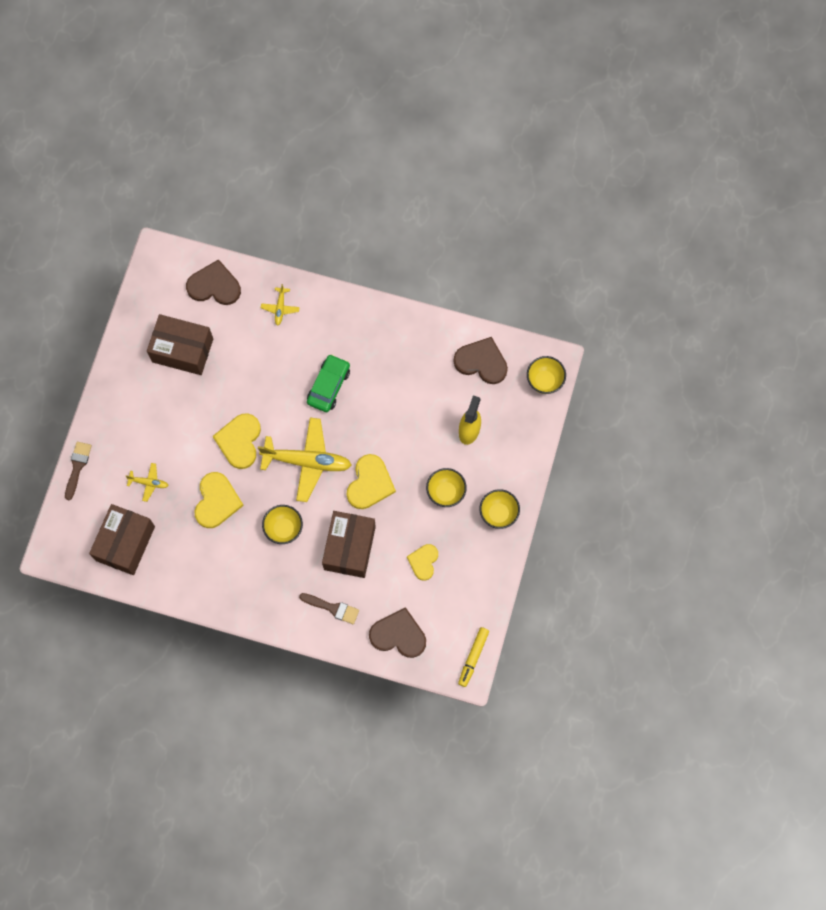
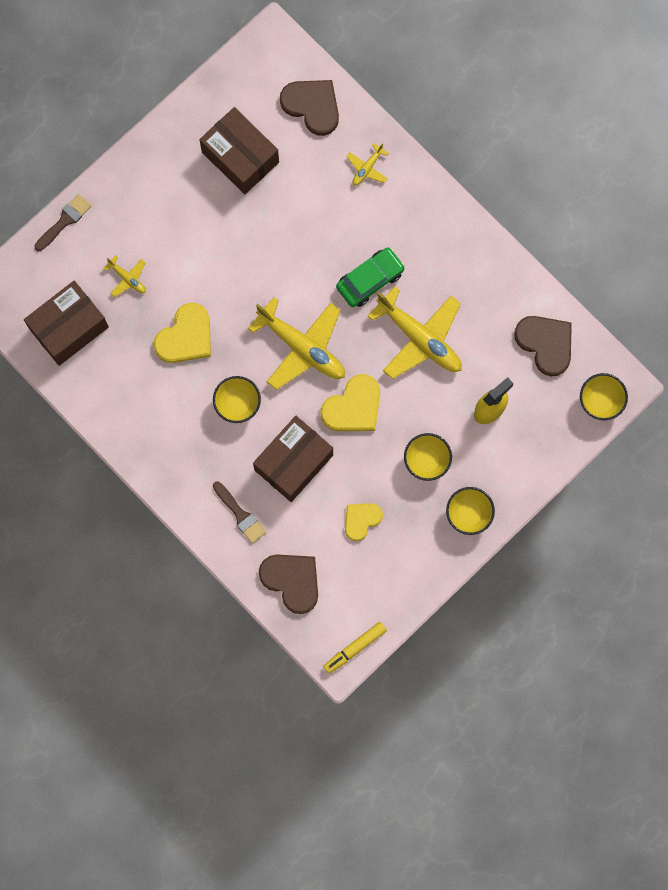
camera: 30 degrees right, 5 degrees up
(239, 441) = (244, 286): yellow heart -> none
(389, 407) = (420, 338): none -> yellow plane

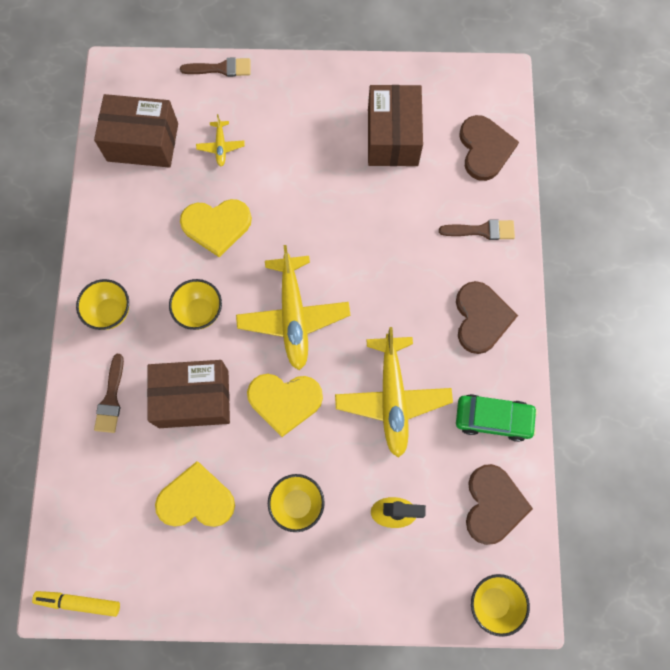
camera: 45 degrees right, 5 degrees down
(292, 581) = (92, 492): brown heart -> brown heart (481, 318)
(361, 520) = (196, 499): yellow heart -> yellow heart, size x1.55
(367, 168) = (482, 230): yellow plane -> brown brush
(370, 279) = (399, 315): green car -> green car (493, 419)
(468, 514) = (286, 585): yellow bowl -> yellow bowl (110, 312)

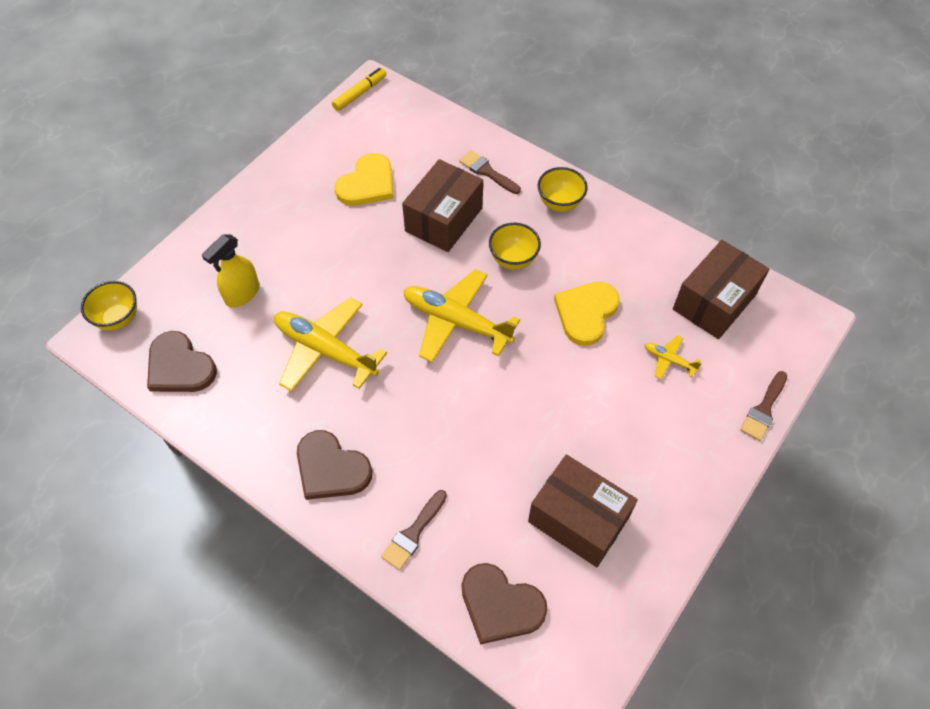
camera: 125 degrees right, 15 degrees down
(284, 401) = (390, 275): yellow heart -> none
(297, 504) = (307, 239): yellow bowl -> none
(493, 419) = (240, 414): green car -> none

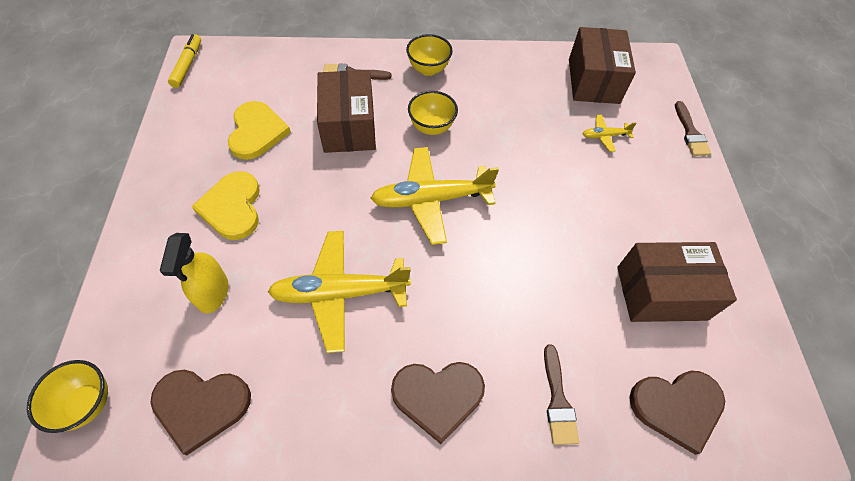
camera: 40 degrees left, 0 degrees up
(586, 313) = (520, 136): yellow heart -> yellow heart (232, 207)

